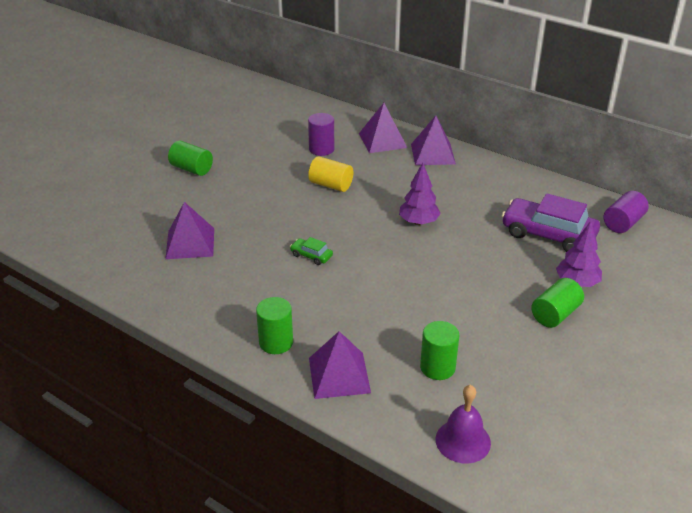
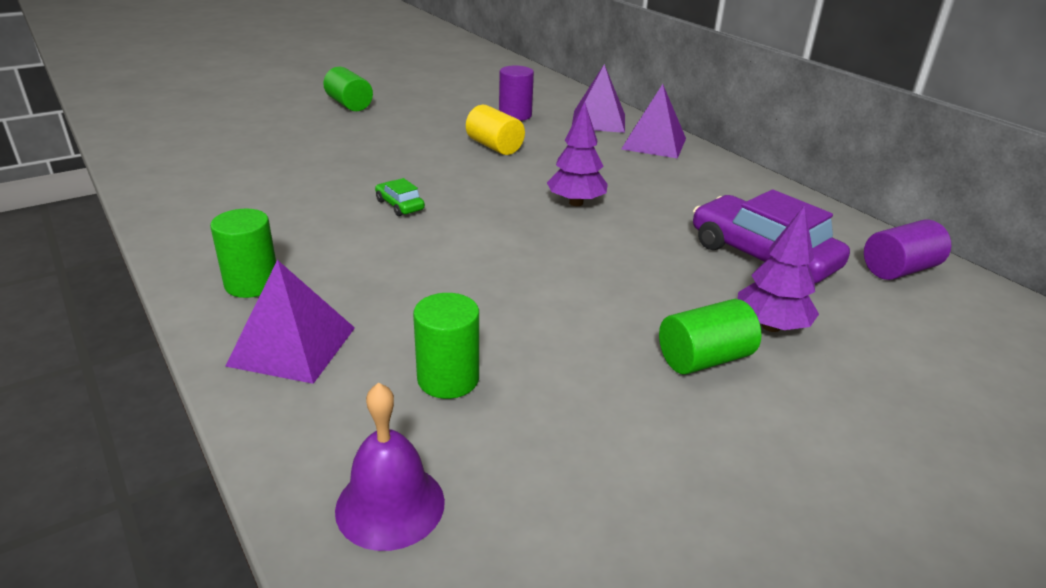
camera: 20 degrees right, 5 degrees down
(190, 243) = (270, 163): purple pyramid -> none

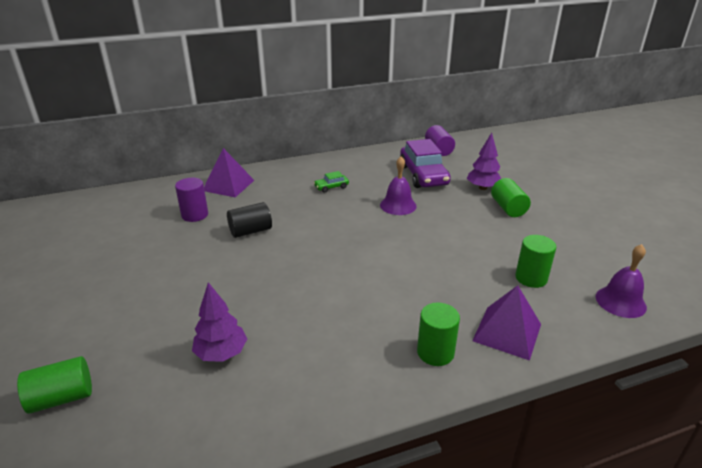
camera: 75 degrees left, 0 degrees up
(349, 104) = (102, 298): green cylinder -> green cylinder (62, 398)
(399, 205) = (333, 281): green car -> green car (331, 187)
(494, 146) = (250, 231): yellow cylinder -> black cylinder
(576, 203) = (351, 214): purple tree -> purple tree (221, 354)
(628, 238) = (398, 205): none -> purple bell
(654, 143) = (277, 174): purple pyramid -> none
(762, 256) = (423, 175): purple car -> purple car turned 75 degrees counterclockwise

